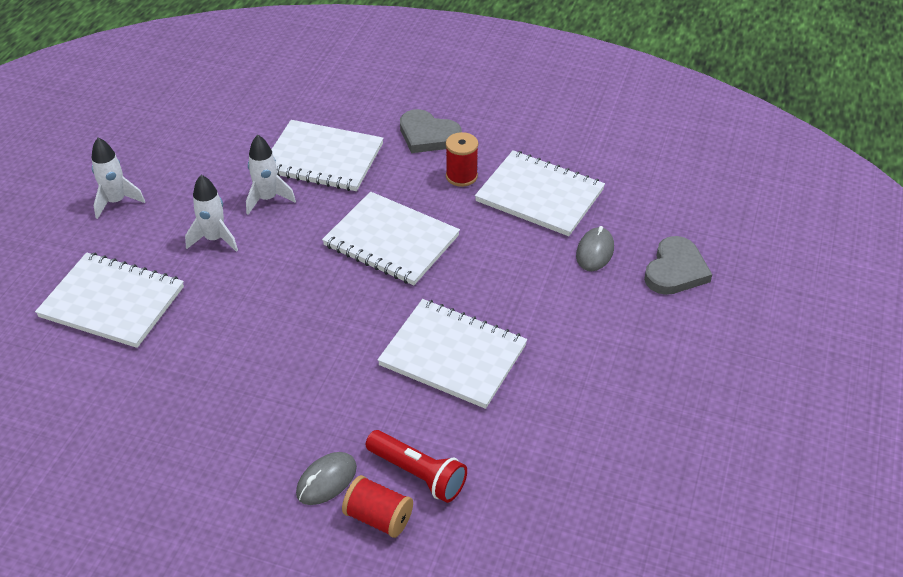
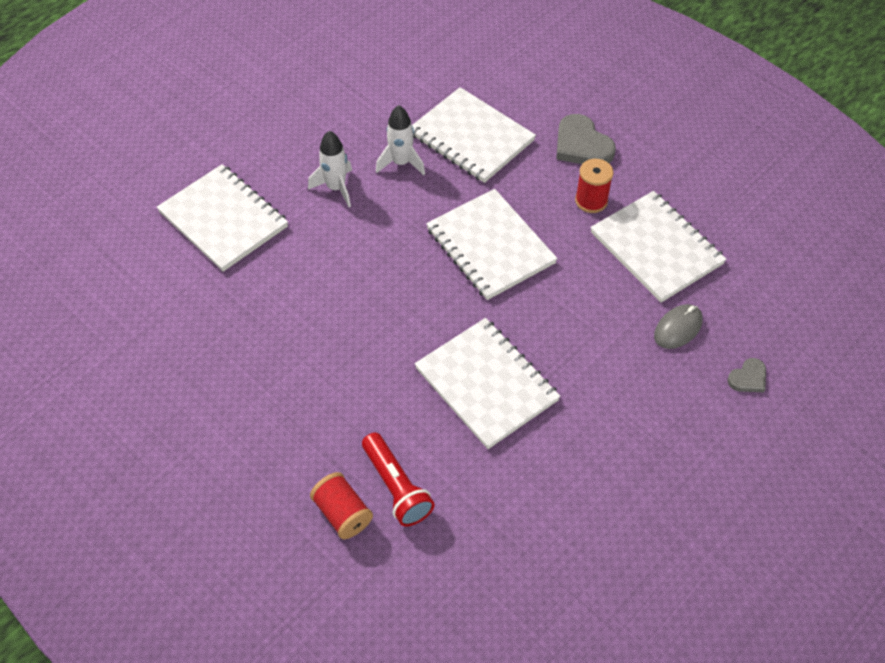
camera: 25 degrees right, 10 degrees up
(116, 202) = (271, 121): white rocket -> none
(326, 480) = (317, 460): grey mouse -> none
(675, 270) = (748, 378): grey heart -> grey heart, size x0.55

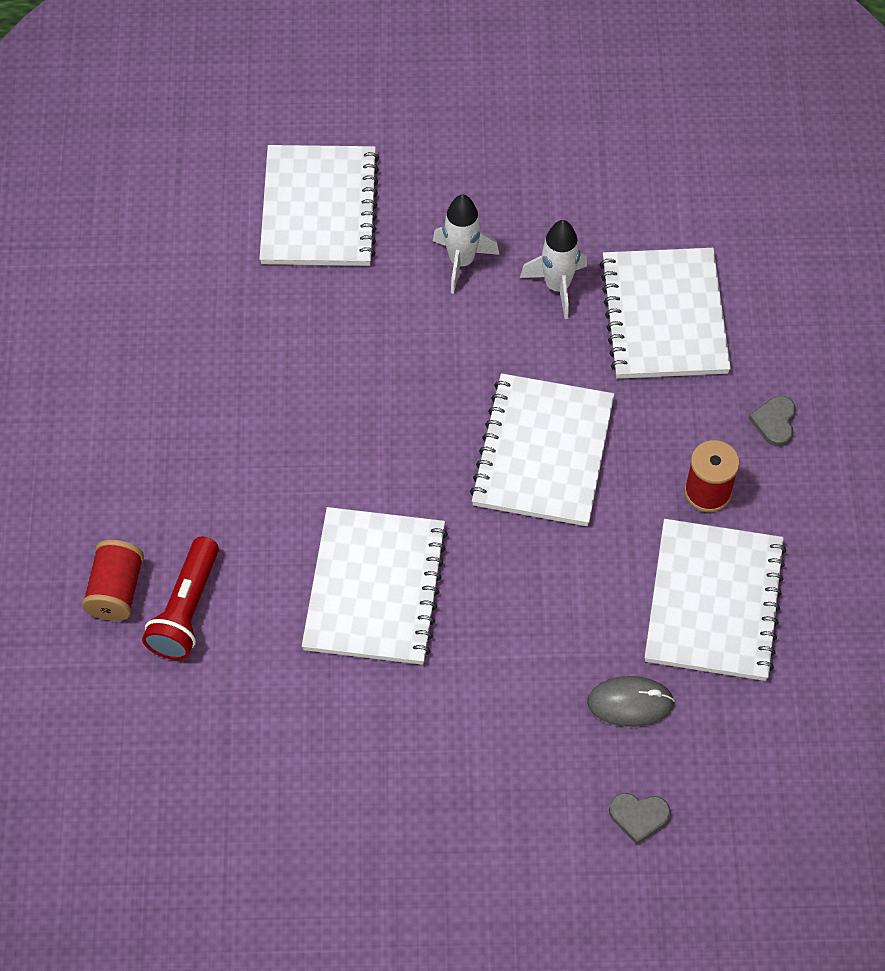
camera: 45 degrees right, 5 degrees up
(582, 145) = (774, 422): grey heart -> grey heart, size x0.55

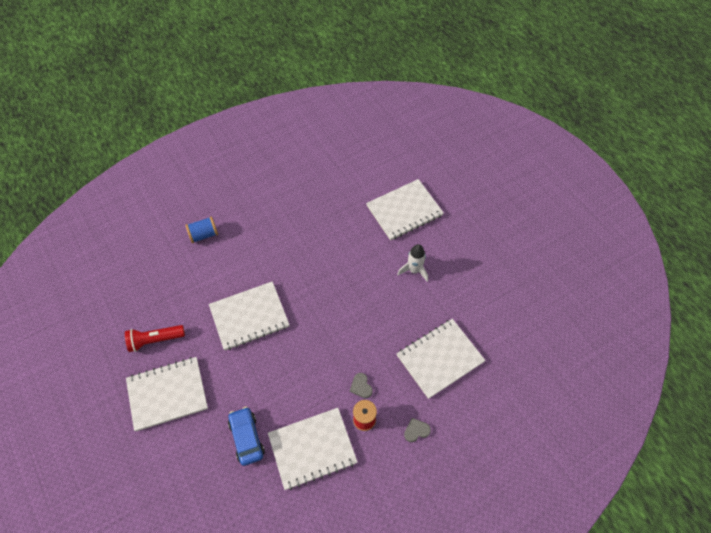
camera: 60 degrees right, 0 degrees up
(116, 590) = (204, 234): red spool -> blue spool
(186, 609) = (207, 260): red flashlight -> red flashlight (155, 340)
(542, 452) = (344, 345): white notebook -> white notebook (167, 394)
(557, 286) = (426, 310): white rocket -> none
(630, 703) = (247, 438): grey mouse -> blue car
(638, 816) = (196, 467): grey heart -> grey heart (361, 386)

